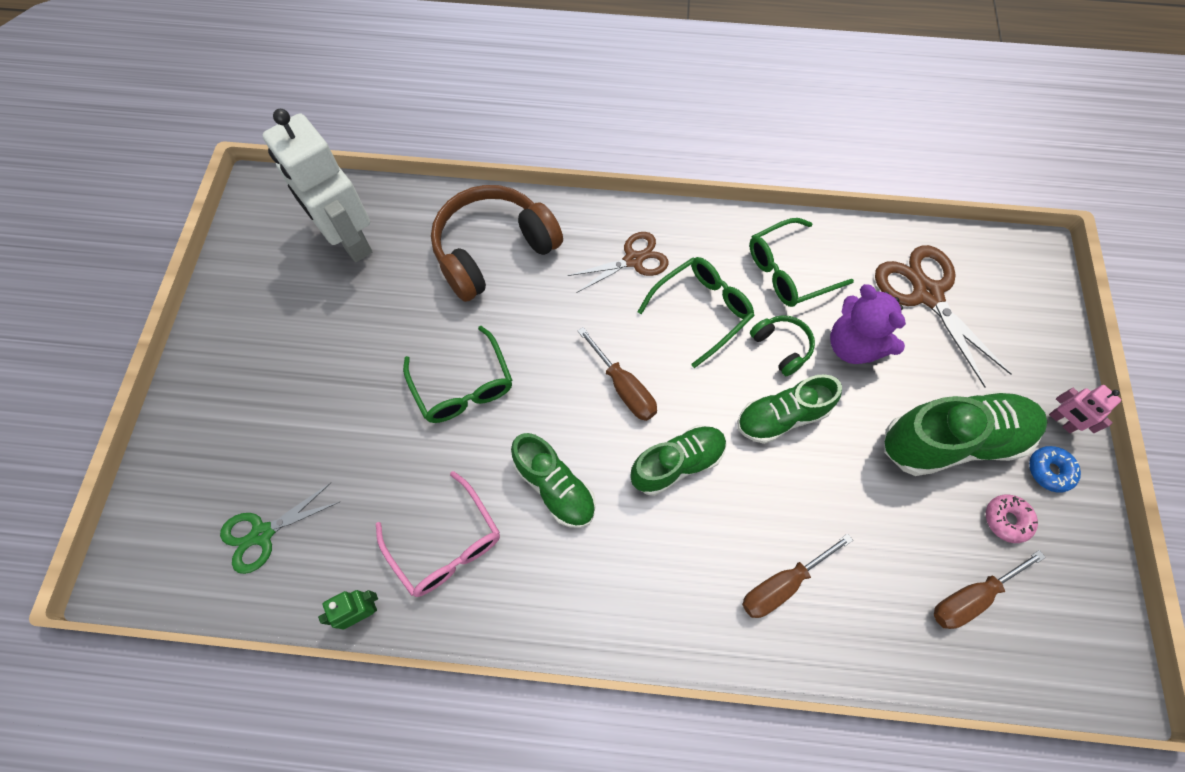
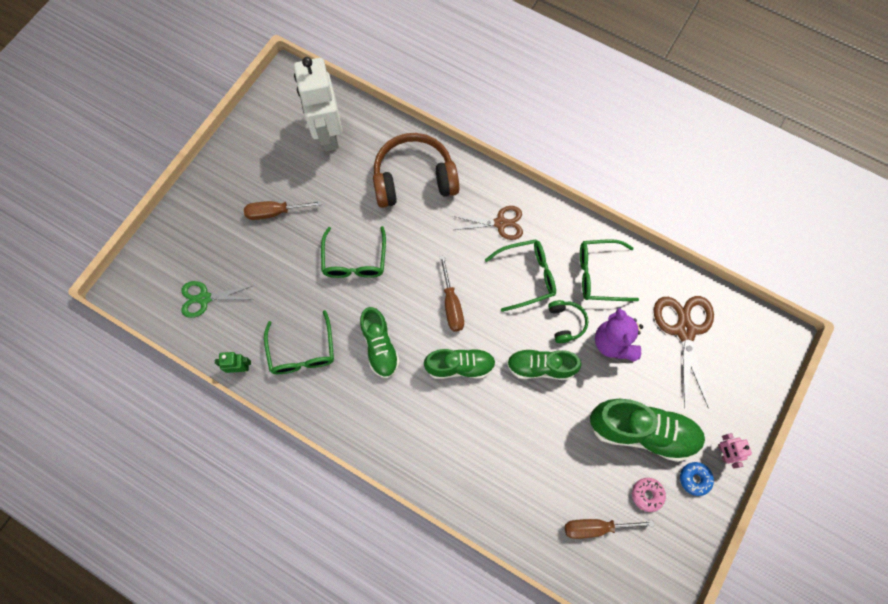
camera: 25 degrees right, 5 degrees up
(446, 544) = (302, 351): pink glasses -> green glasses
(782, 584) = (485, 465): brown screwdriver -> brown screwdriver (275, 212)

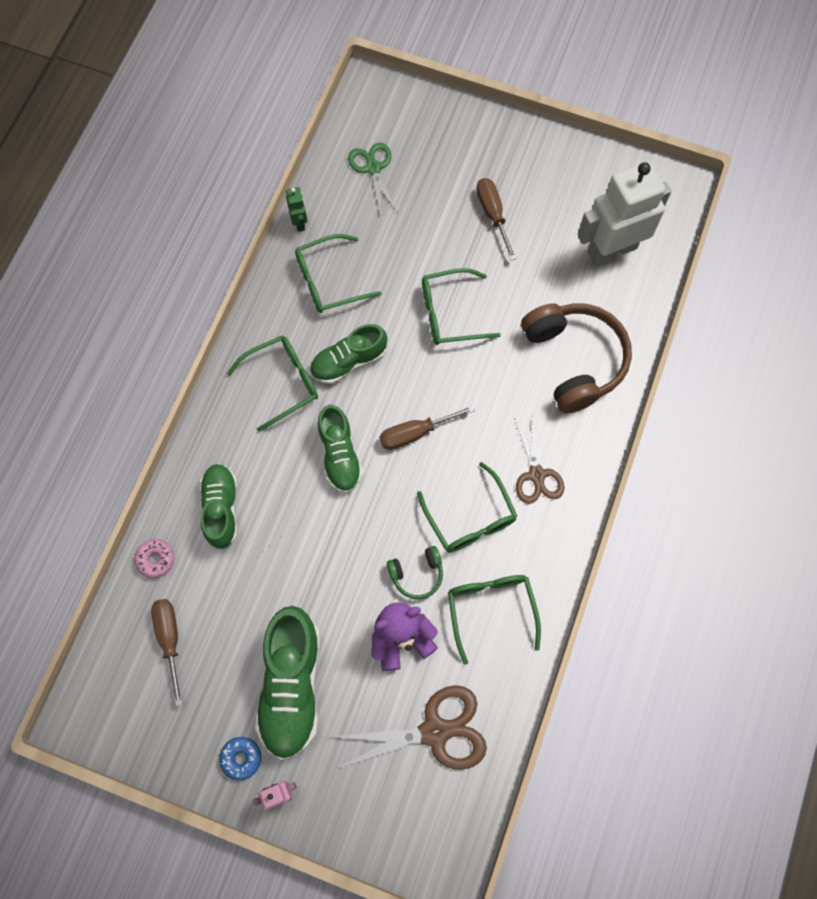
camera: 80 degrees right, 0 degrees up
(387, 404) = (282, 382): none -> green glasses
(540, 367) = (354, 550): green shoe -> green shoe (221, 508)
(647, 494) = (215, 699): pink donut -> pink donut (155, 559)

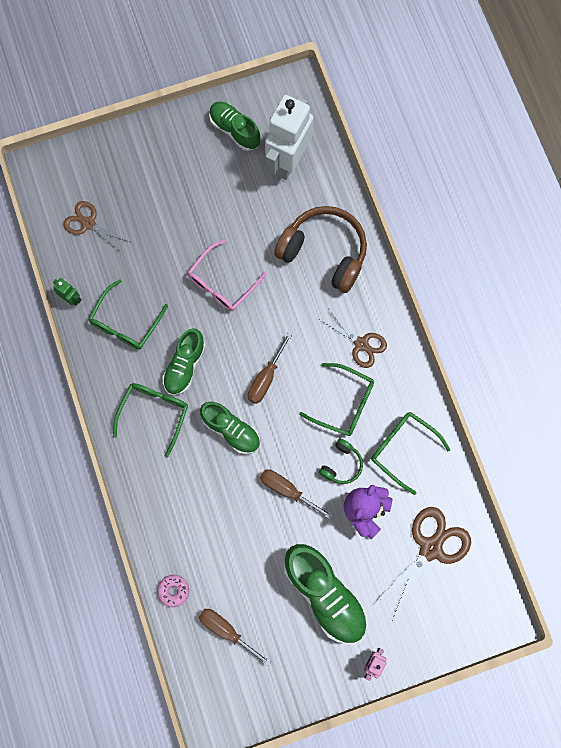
camera: 40 degrees left, 5 degrees up
(221, 508) = (186, 525): green shoe -> green shoe (234, 130)
(241, 758) = (332, 661): blue donut -> none
(373, 168) = (88, 223): green scissors -> brown scissors
(450, 313) = (222, 283): green glasses -> pink glasses
(493, 215) = (194, 195): brown screwdriver -> brown screwdriver (288, 490)

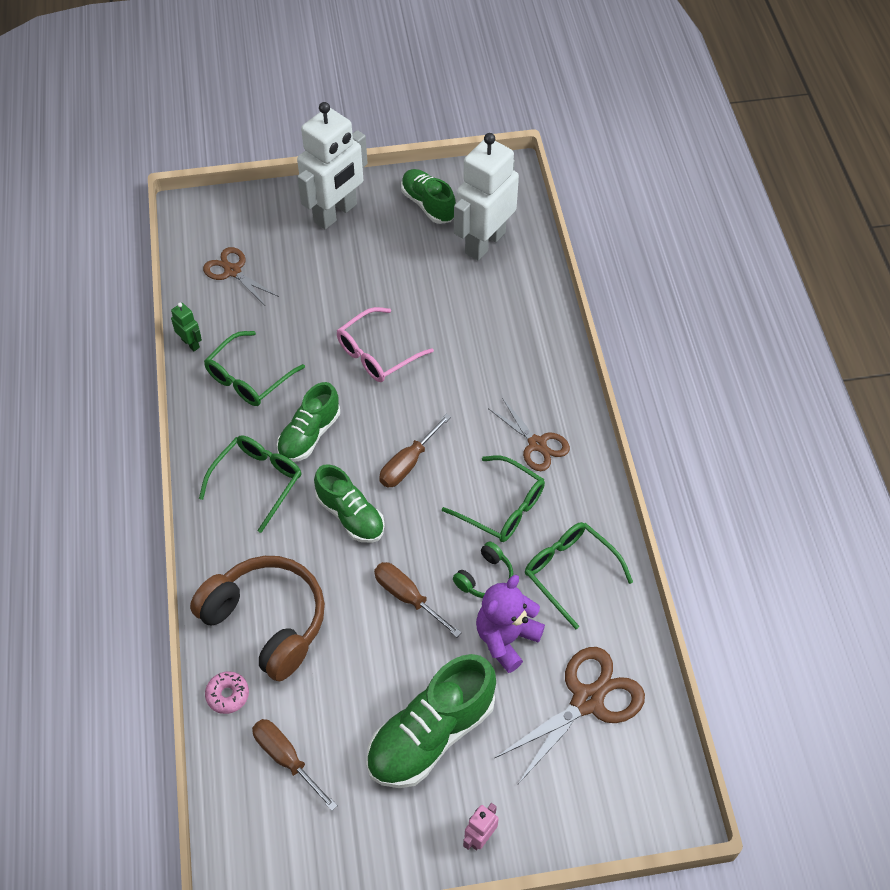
camera: 10 degrees right, 20 degrees down
(160, 152) = (336, 213): none -> white robot
(324, 252) = (509, 340): brown headphones -> brown headphones (267, 621)
(325, 594) = (431, 734): green shoe -> green shoe turned 75 degrees clockwise

